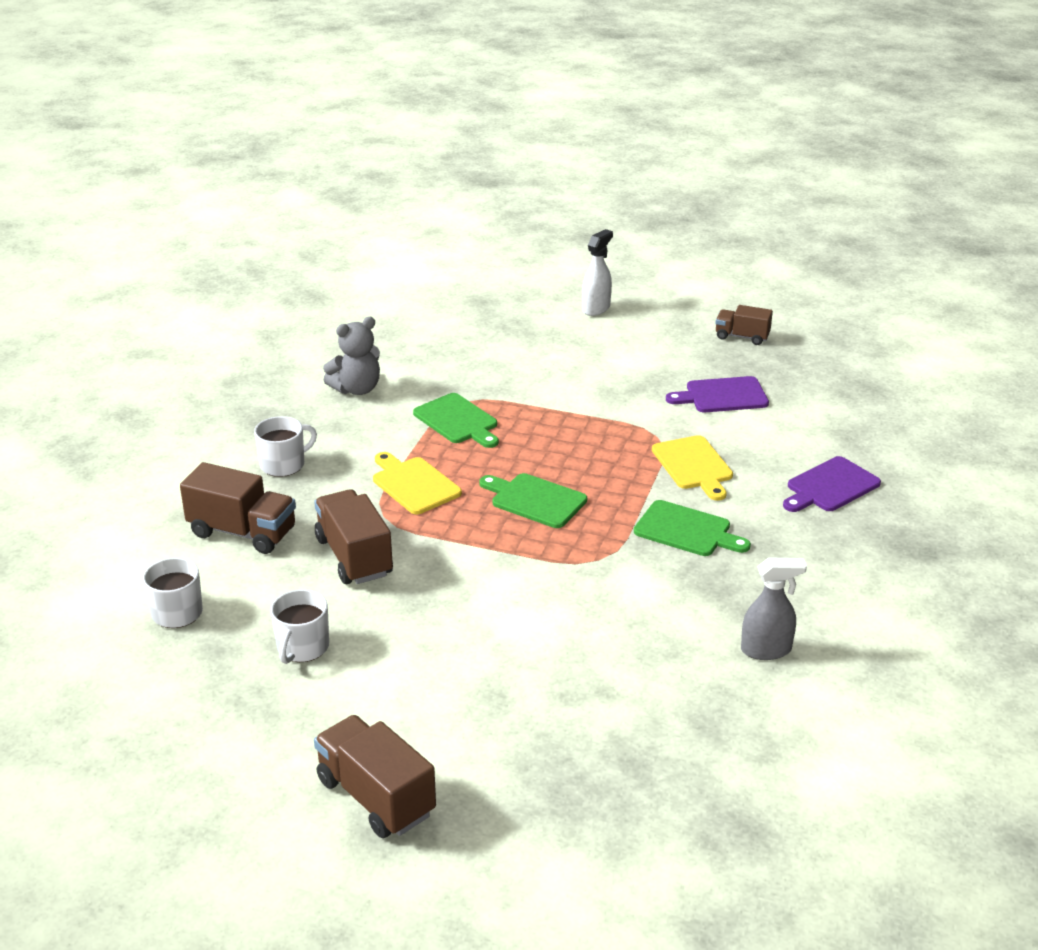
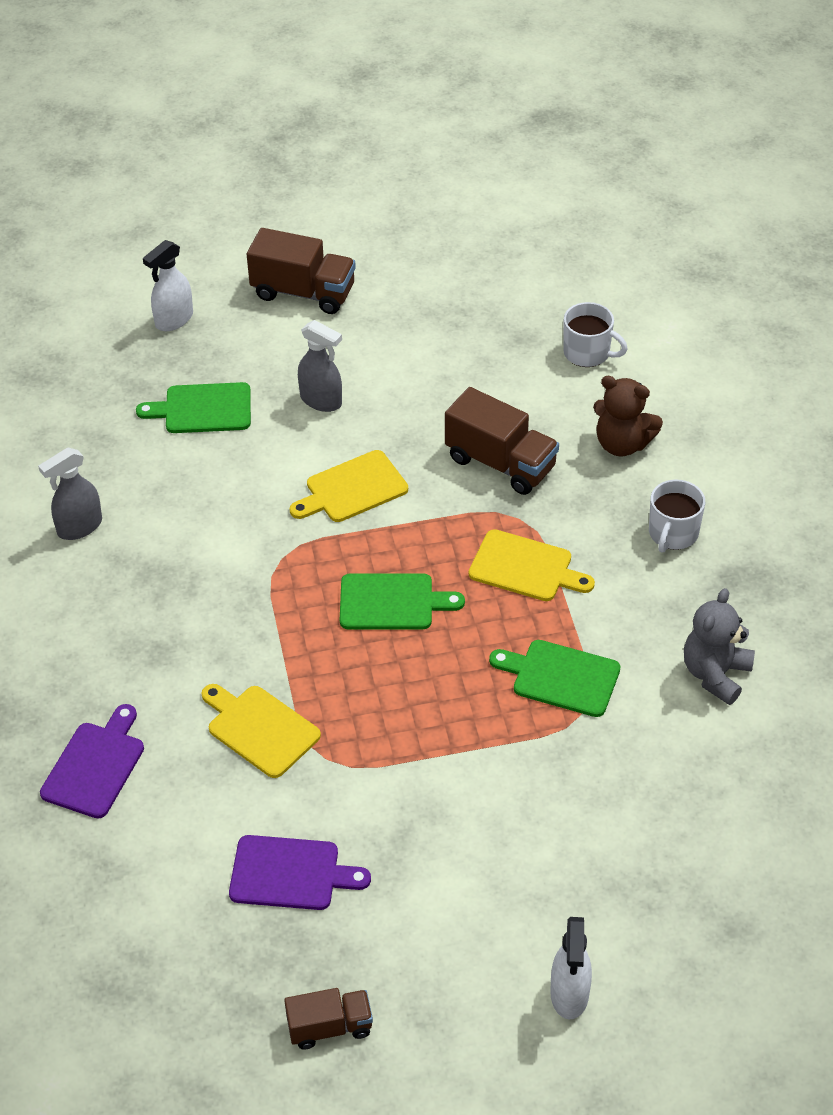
camera: 150 degrees right, 15 degrees up
(242, 532) = (622, 444): brown truck -> brown teddy bear
(302, 647) = (459, 367): white mug -> none
(458, 671) = (321, 401): none -> grey spray bottle
(496, 586) = (352, 489): none -> yellow cutting board
(544, 829) = (174, 320): none -> white spray bottle
(686, 530) = (218, 631): green cutting board -> green cutting board (203, 409)
(722, 396) = (290, 874): purple cutting board -> purple cutting board turned 45 degrees clockwise

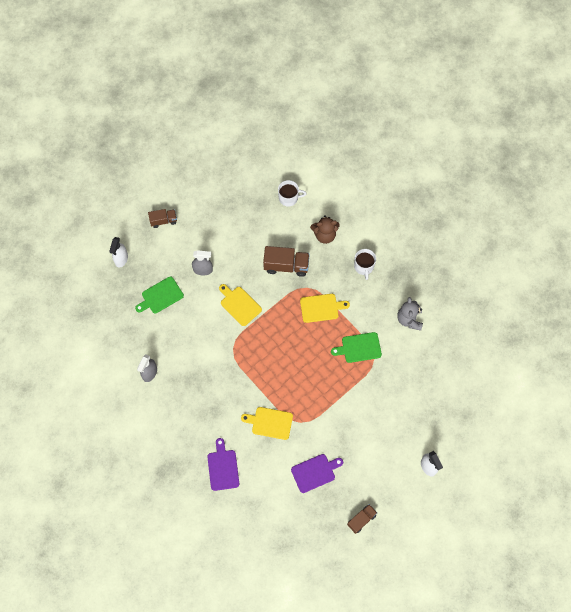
camera: 30 degrees left, 20 degrees up
(303, 292) = (163, 220): brown truck -> brown truck, size x0.61
(352, 489) = (239, 304): yellow cutting board -> yellow cutting board turned 105 degrees clockwise
(392, 602) = (283, 347): green cutting board -> none

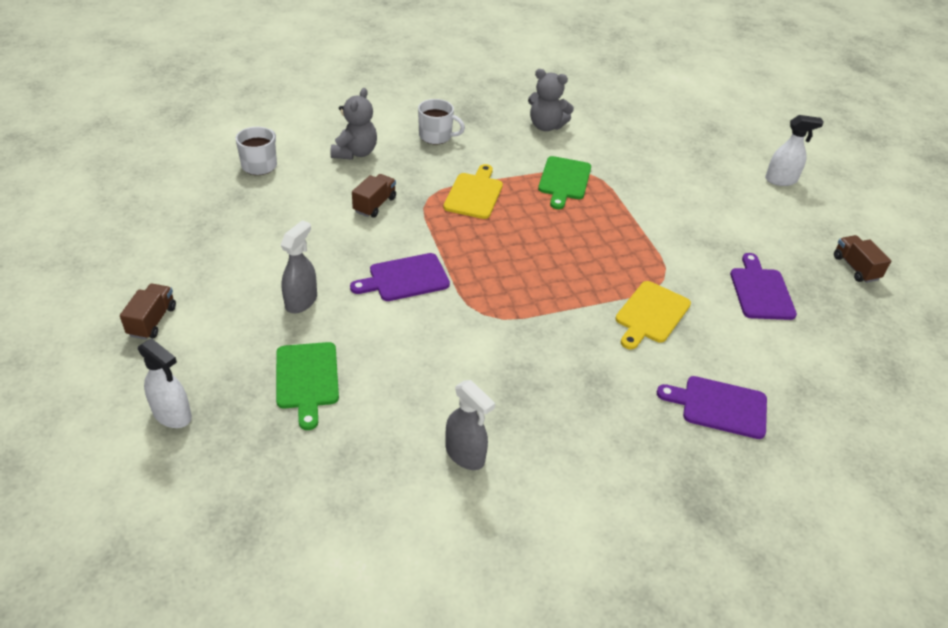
camera: 70 degrees left, 25 degrees down
(239, 304) = (405, 278): yellow cutting board -> purple cutting board
(286, 266) = (374, 205): brown truck -> brown truck, size x0.61
(324, 235) = (355, 153): brown teddy bear -> grey teddy bear

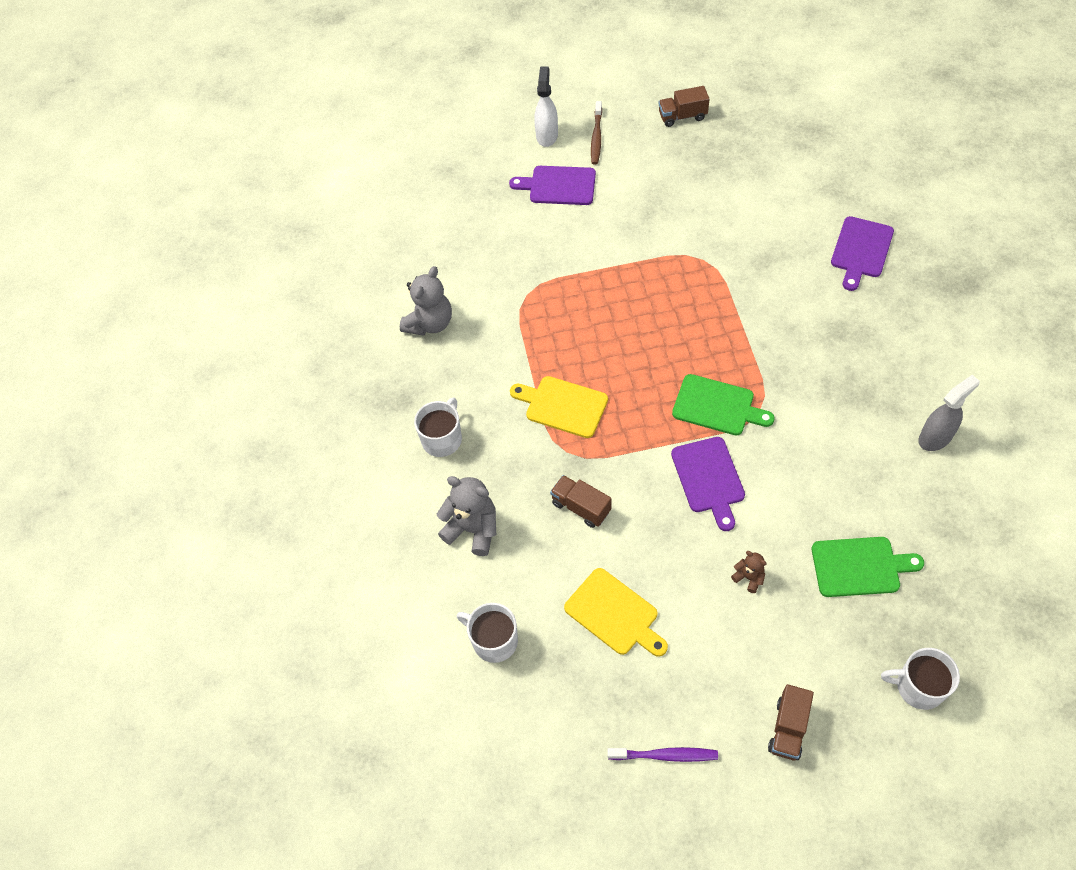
camera: 75 degrees left, 15 degrees up
(147, 249) = (665, 755): none -> purple toothbrush
(152, 321) = (788, 729): brown truck -> brown truck turned 90 degrees counterclockwise
(172, 415) = (918, 687): white spray bottle -> white mug
(301, 301) = (749, 577): grey spray bottle -> brown teddy bear
(564, 180) = (540, 319): green cutting board -> green cutting board (717, 406)
(651, 314) = (752, 277): yellow cutting board -> yellow cutting board (614, 614)
(761, 291) = (716, 190): purple cutting board -> purple cutting board (558, 186)
(794, 210) = (596, 137): none -> brown toothbrush

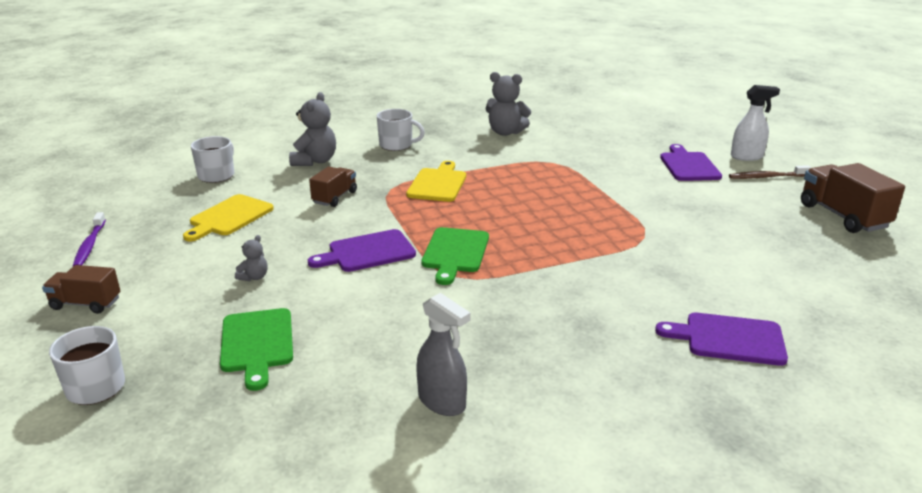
camera: 75 degrees right, 30 degrees down
(682, 116) = (842, 216): brown truck -> brown truck, size x1.63
(749, 577) = (254, 277): brown teddy bear -> grey teddy bear

